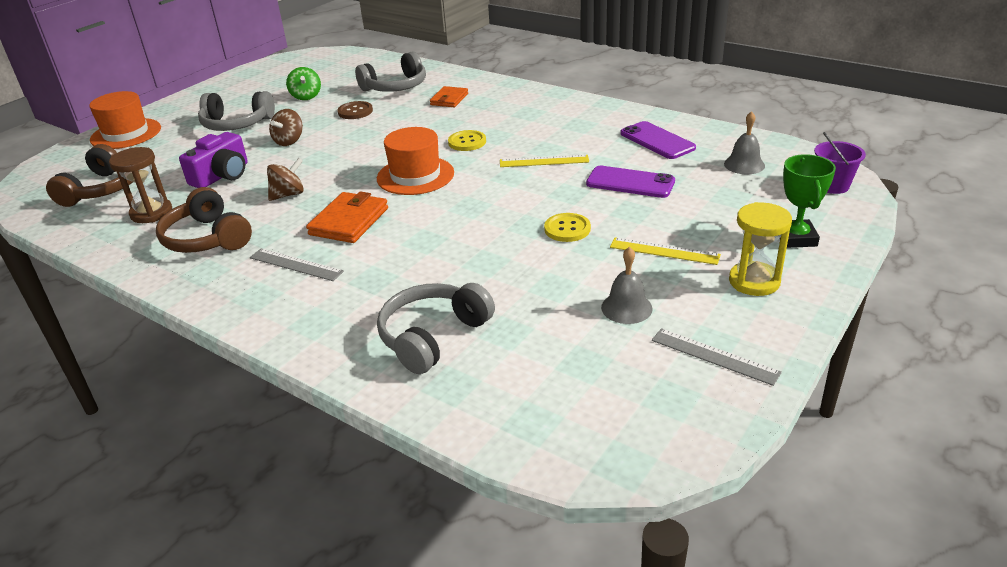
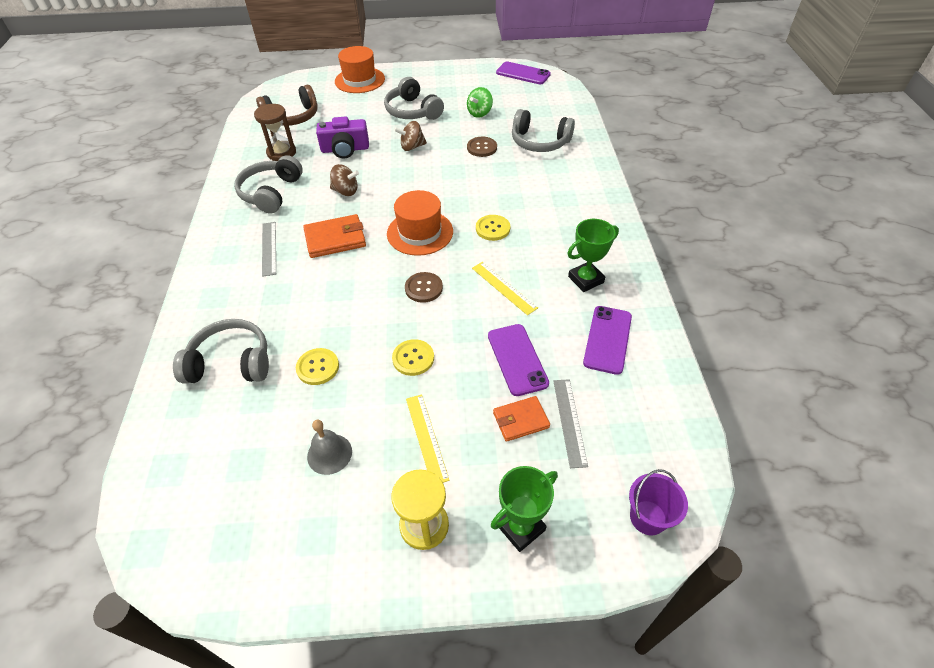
camera: 50 degrees right, 15 degrees up
(207, 238) = (271, 193): brown headphones -> grey headphones
(292, 61) = (523, 74): none -> purple phone
(449, 99) = (550, 179): orange wallet -> orange wallet (521, 420)
(489, 197) = (423, 288): none -> brown button
(511, 283) = (318, 367): none -> yellow button
(584, 126) = (585, 279): none -> green trophy
(714, 356) = (298, 546): grey ruler -> grey ruler (569, 421)
(744, 164) = (624, 425): grey bell -> none

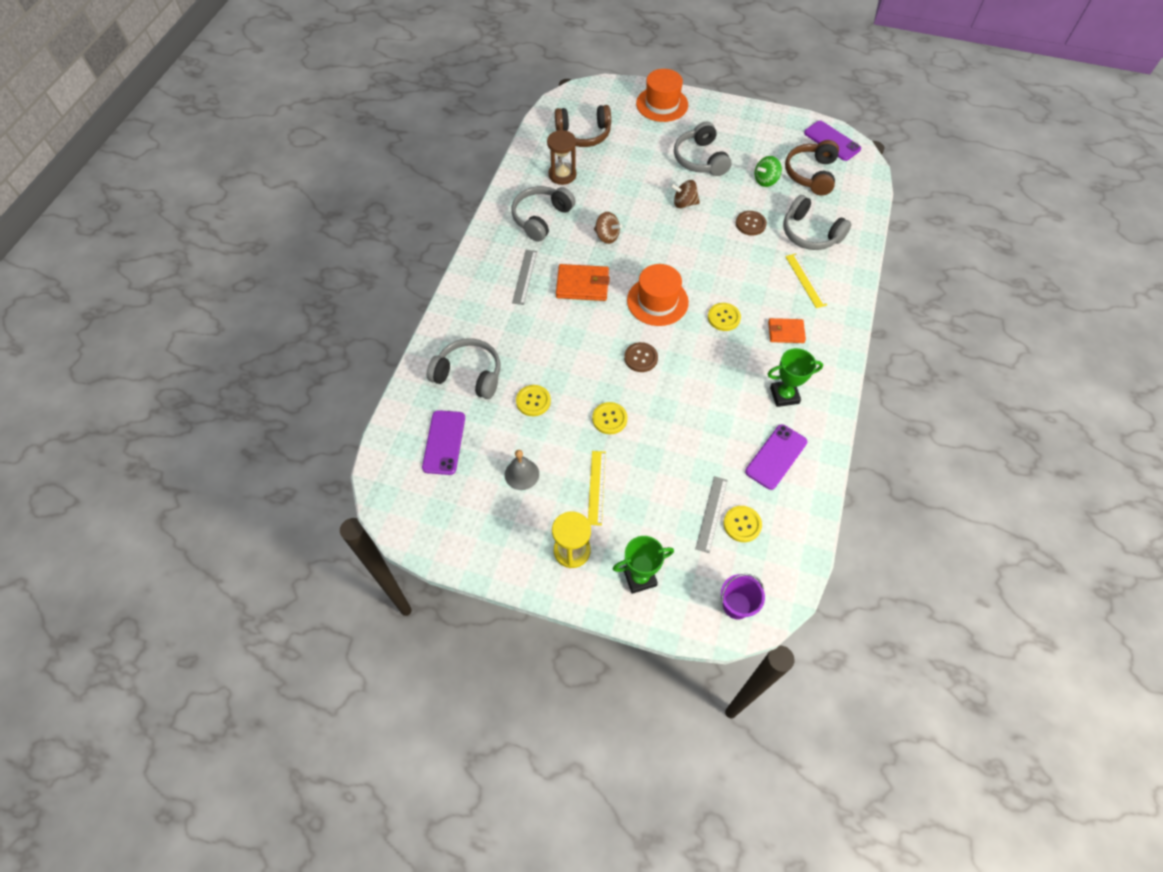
camera: 20 degrees right, 10 degrees up
(345, 149) = (621, 188): purple camera -> none
(503, 288) = (709, 380): yellow ruler -> yellow ruler (805, 280)
(517, 100) = (811, 174): none -> brown headphones
(517, 359) = (692, 448): purple phone -> purple phone (444, 442)
(521, 420) = (674, 499): orange wallet -> orange wallet (786, 332)
(608, 421) = (742, 524): none -> yellow button

